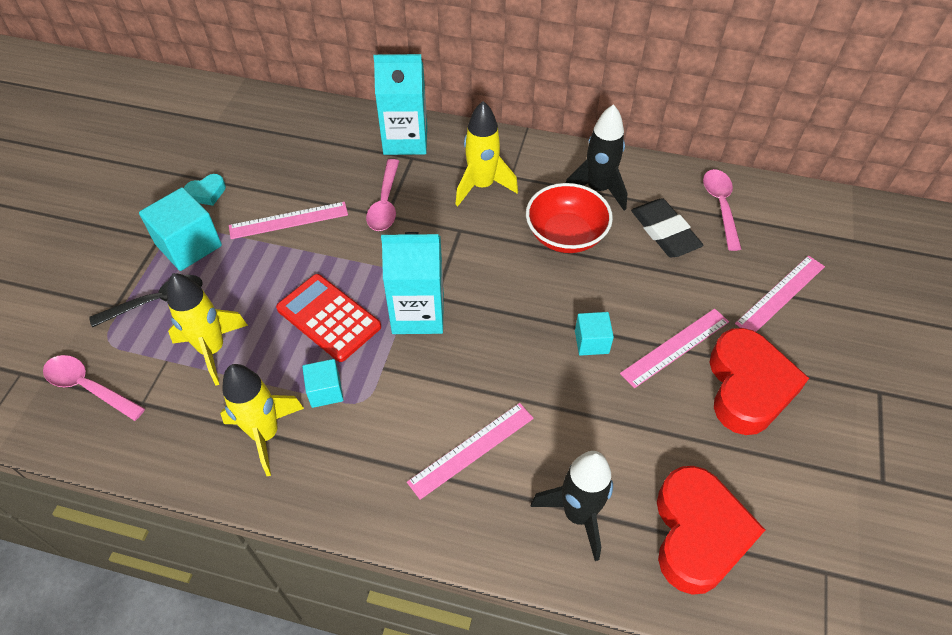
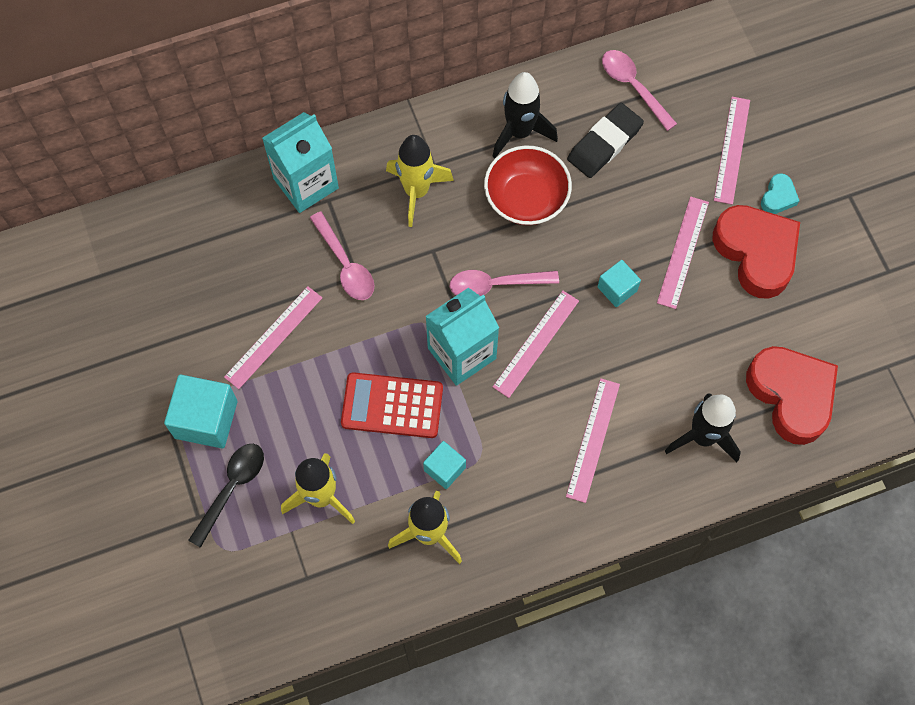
camera: 35 degrees left, 15 degrees up
(89, 387) = (250, 596): pink spoon -> pink spoon (496, 284)
(207, 193) = (170, 358): turquoise heart -> turquoise heart (778, 197)
(486, 342) = (536, 343): none -> pink ruler
(664, 232) = (604, 143): black eraser -> black eraser turned 75 degrees counterclockwise

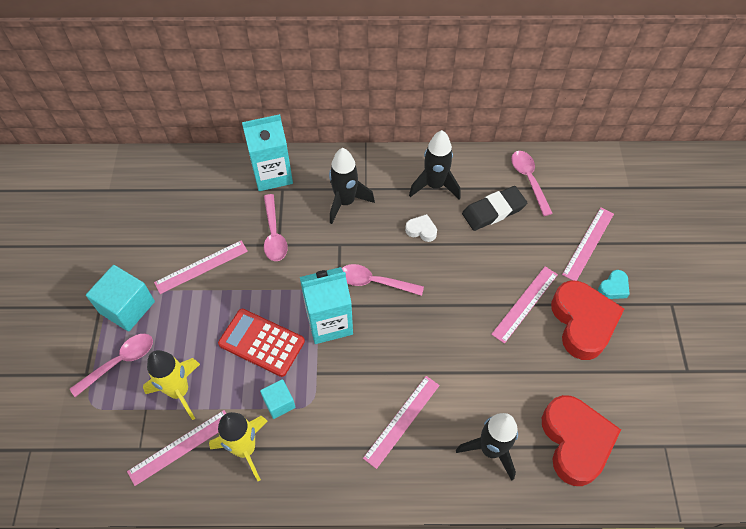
camera: 20 degrees right, 10 degrees down
(231, 489) = (119, 362): black spoon -> pink spoon
(416, 191) = (345, 202): yellow rocket -> black rocket
(526, 198) = (421, 230): red bowl -> white heart
(536, 343) = (387, 333): pink ruler -> pink ruler (180, 447)
(617, 289) = (464, 314): turquoise cube -> none

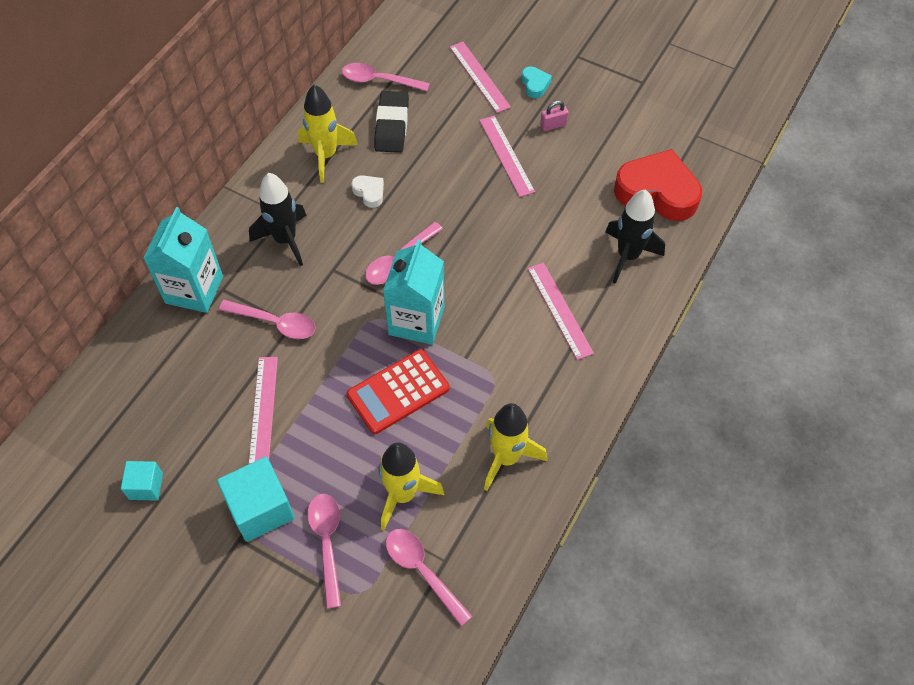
camera: 60 degrees left, 0 degrees up
(124, 438) = (422, 571): none -> pink spoon
(180, 447) = (467, 518): pink ruler -> none
(279, 403) = (476, 405): turquoise cube -> turquoise cube (146, 486)
(421, 230) = (369, 193): white heart -> white heart turned 90 degrees clockwise
(434, 185) = (326, 155): black rocket -> yellow rocket
(582, 323) = (553, 125): red heart -> pink padlock

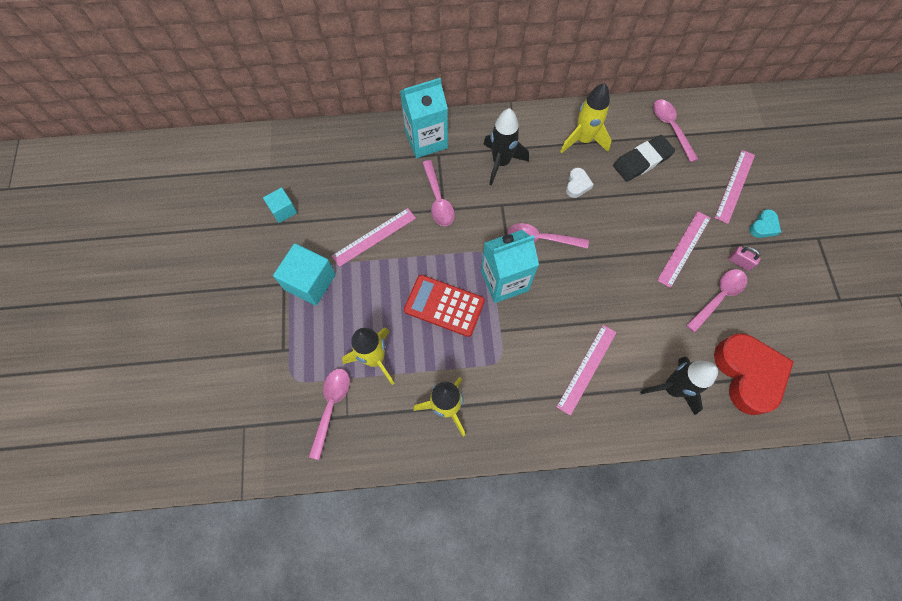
camera: 55 degrees right, 10 degrees up
(327, 543) = (313, 336): pink spoon -> pink spoon (718, 297)

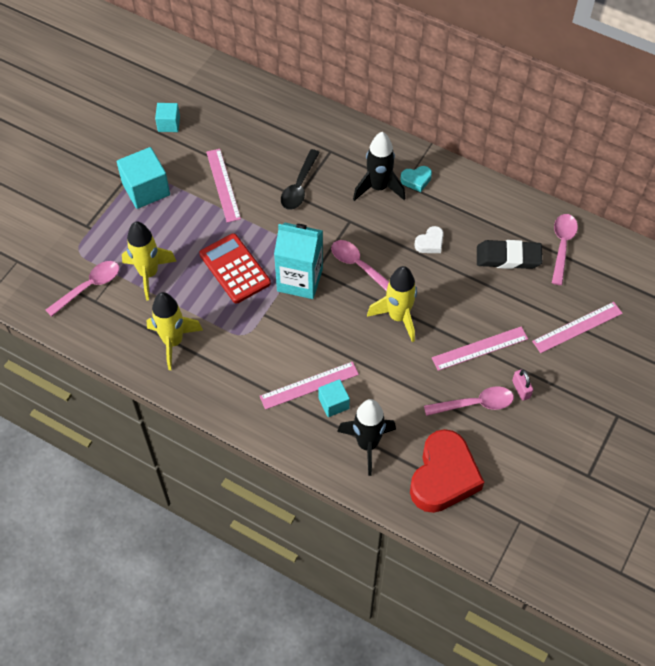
camera: 35 degrees right, 10 degrees down
(374, 237) = (223, 185): pink ruler -> pink ruler turned 75 degrees clockwise
(426, 140) = (330, 134): turquoise carton -> none
(438, 199) = (299, 186): pink spoon -> black spoon
(583, 140) = (469, 210): yellow rocket -> yellow rocket (398, 317)
(618, 371) = (333, 403): none -> turquoise cube
(763, 226) = (572, 375): turquoise heart -> turquoise heart (416, 180)

